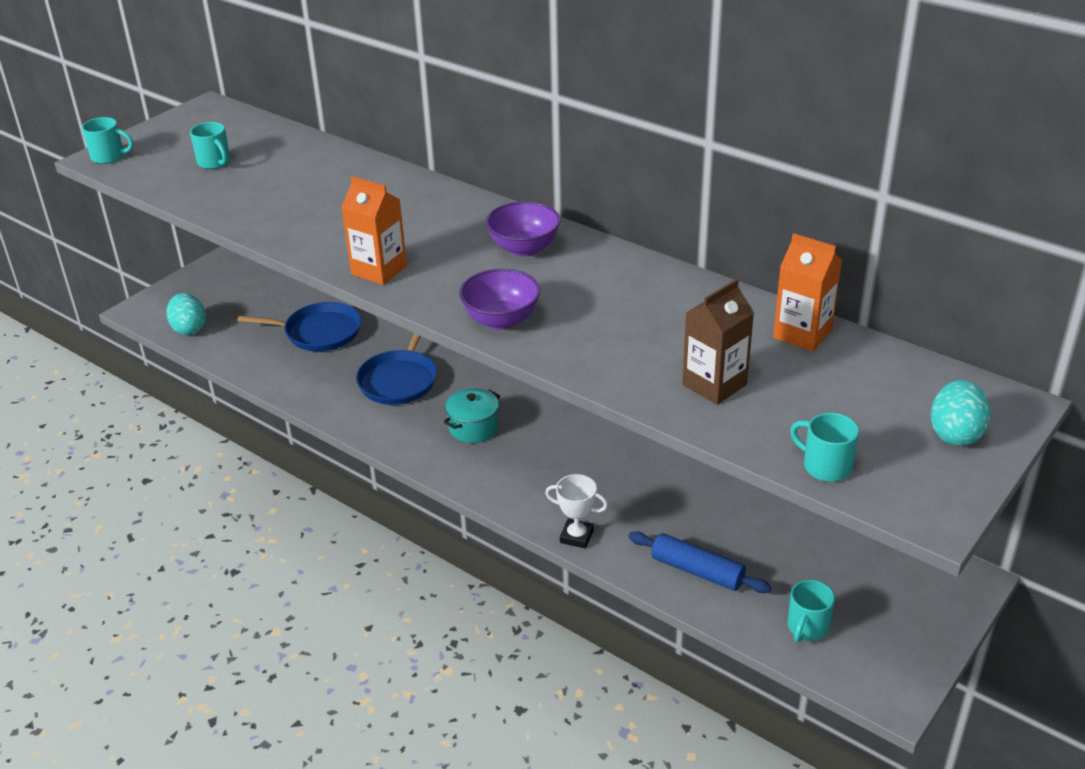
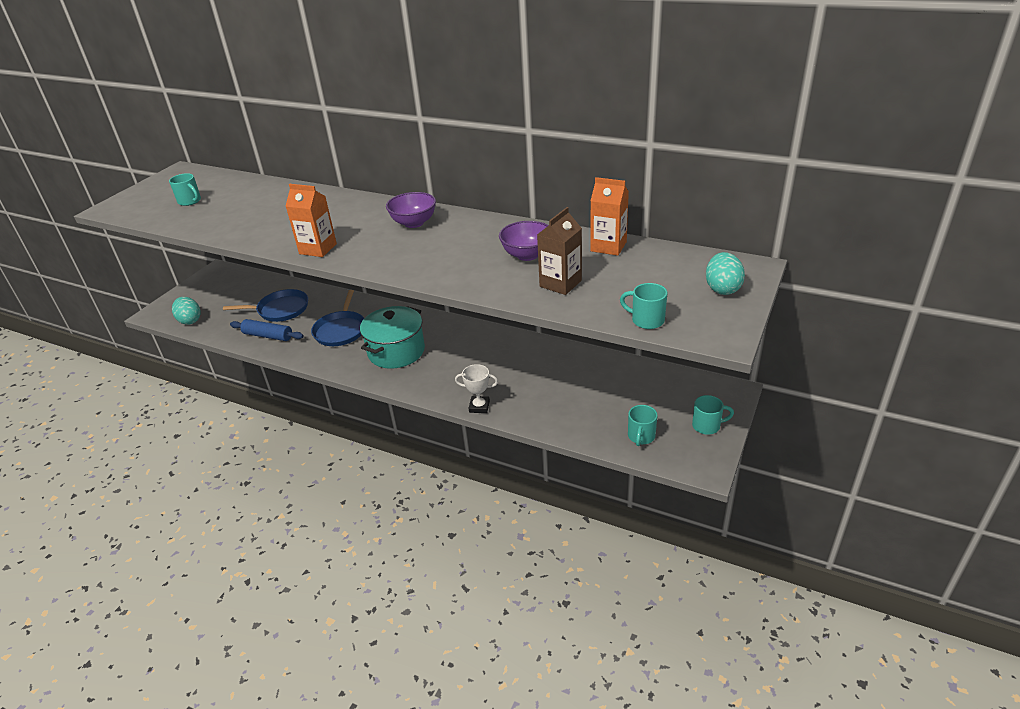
camera: 10 degrees left, 0 degrees up
(109, 157) = (113, 207): turquoise mug -> turquoise mug (707, 426)
(473, 427) = (396, 351): turquoise pot -> turquoise pot, size x1.73
(501, 320) = (408, 266): purple bowl -> purple bowl (527, 255)
(697, 571) = (562, 414): blue rolling pin -> blue rolling pin (268, 336)

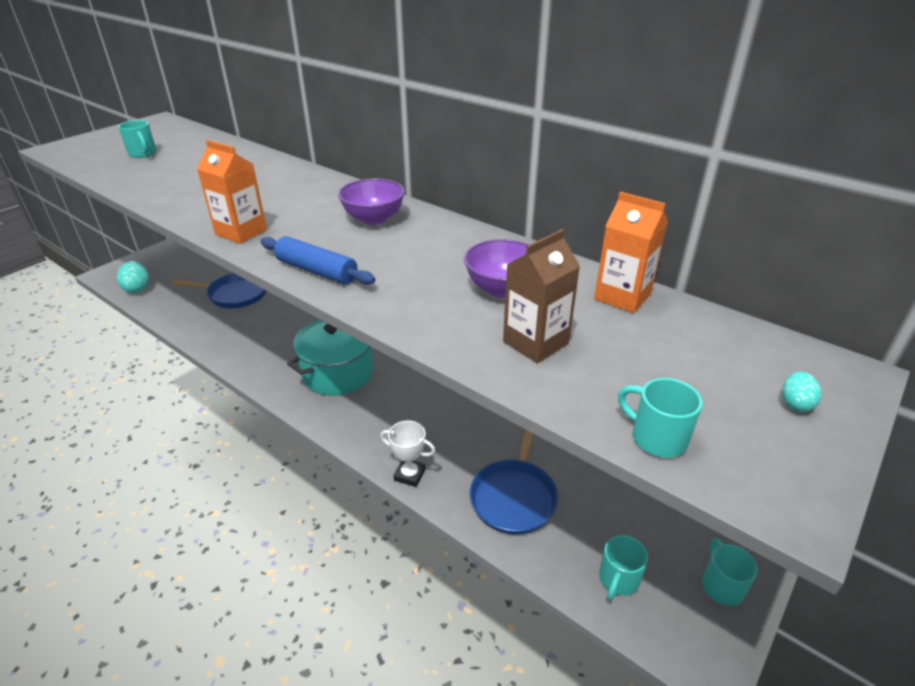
camera: 10 degrees right, 0 degrees up
(268, 336) = (207, 323): blue rolling pin -> blue rolling pin (317, 271)
(341, 330) = (287, 332): blue pan -> blue pan (514, 496)
(707, 426) = (721, 585): turquoise mug -> turquoise mug turned 105 degrees counterclockwise
(722, 289) = (795, 404): turquoise egg -> turquoise egg, size x0.55

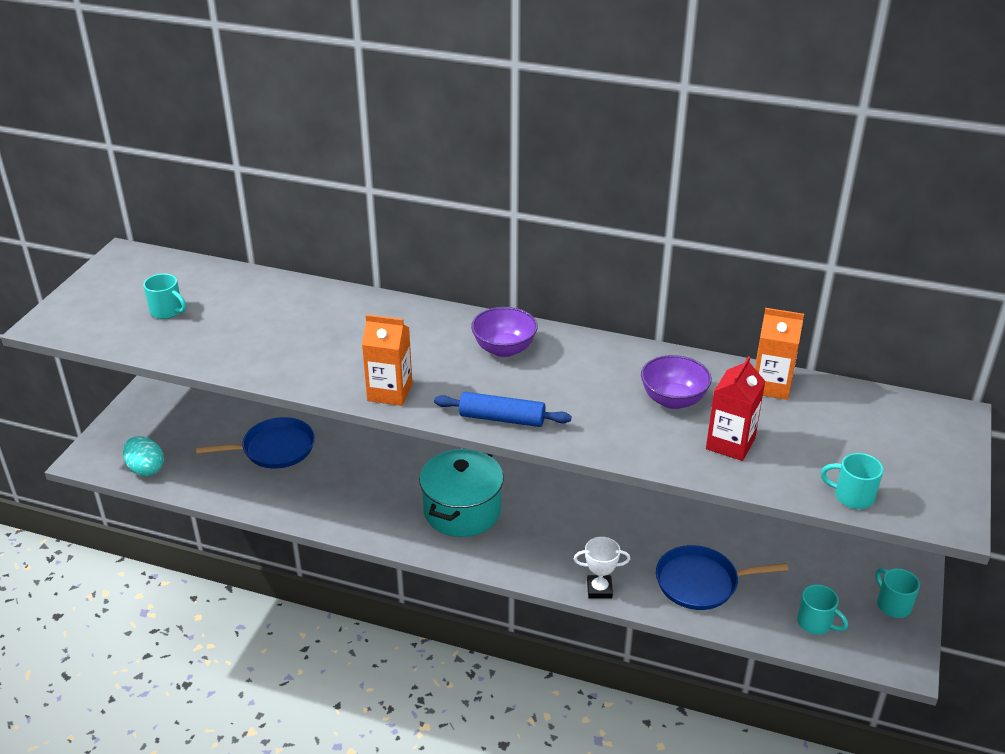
camera: 20 degrees left, 0 degrees up
(514, 496) = (701, 582): blue pan -> blue pan turned 90 degrees clockwise
(535, 342) = (730, 444): brown carton -> red carton
(618, 580) = (816, 623): turquoise mug -> turquoise mug turned 60 degrees counterclockwise
(795, 404) = (928, 448): turquoise egg -> none

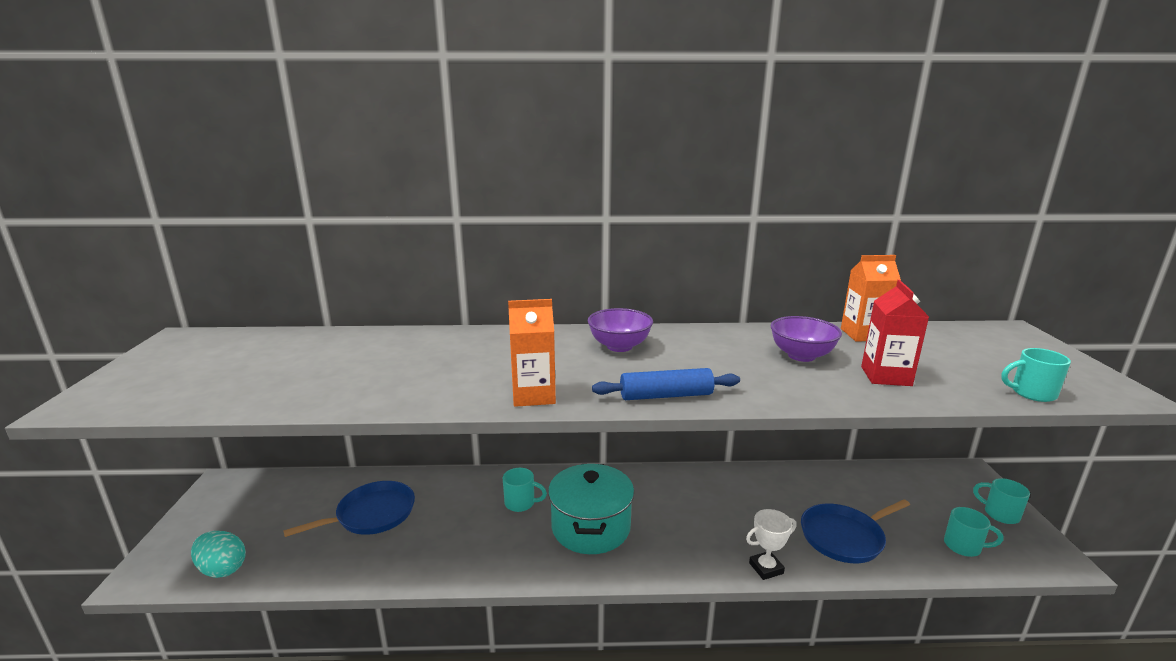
camera: 20 degrees left, 15 degrees down
(167, 311) = (241, 372): turquoise mug -> turquoise mug (521, 503)

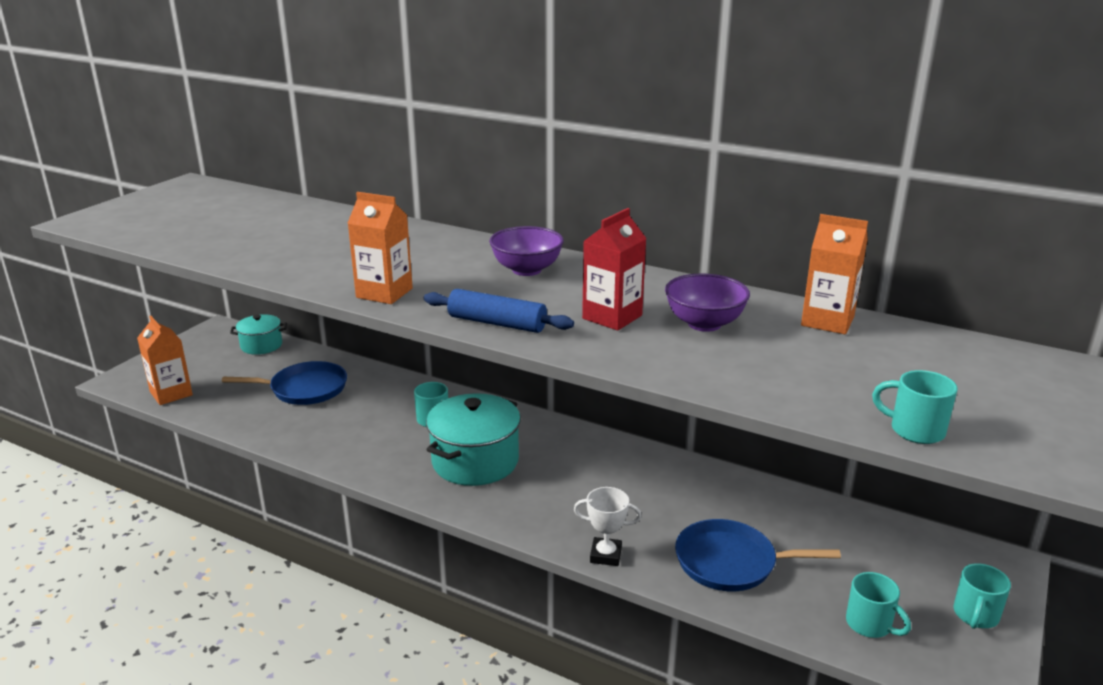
camera: 30 degrees right, 5 degrees up
(222, 569) = (171, 393): turquoise egg -> orange carton
(286, 486) = (261, 345): none -> turquoise pot
(886, 376) = (763, 367): red carton -> red carton (612, 317)
(1000, 514) = (975, 616): turquoise mug -> turquoise mug turned 135 degrees counterclockwise

